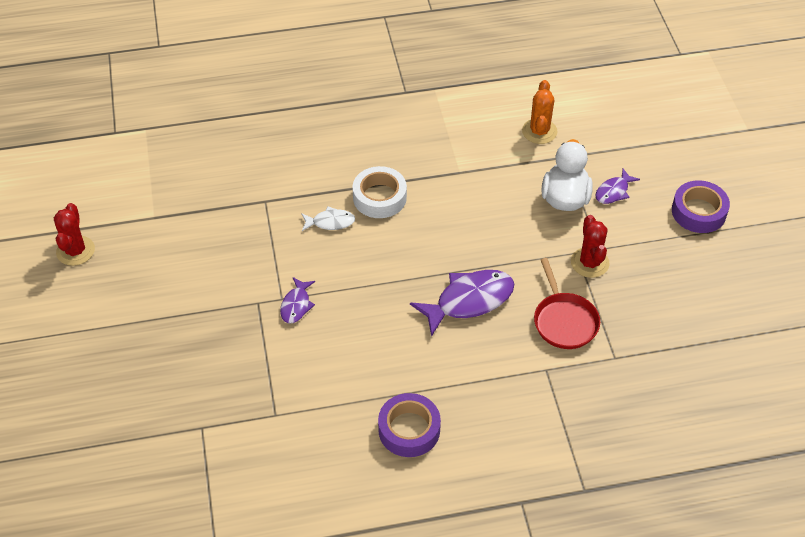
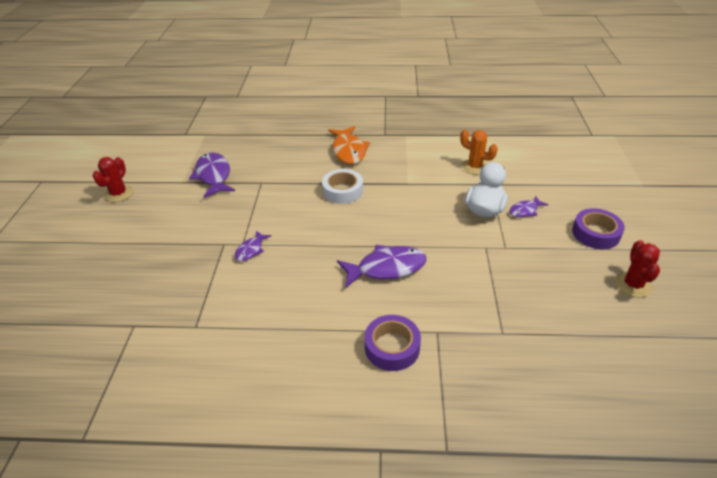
camera: 15 degrees right, 10 degrees down
(194, 200) = (213, 176): none -> purple fish
(330, 222) = (301, 201): white fish -> none
(365, 129) = (349, 151): none -> orange fish
(409, 429) = (300, 360): purple tape -> purple tape (392, 347)
(539, 131) = (475, 167): orange cactus -> orange cactus turned 75 degrees counterclockwise
(564, 321) = (463, 296): red pan -> none
(589, 263) = (495, 256): red cactus -> red cactus (632, 285)

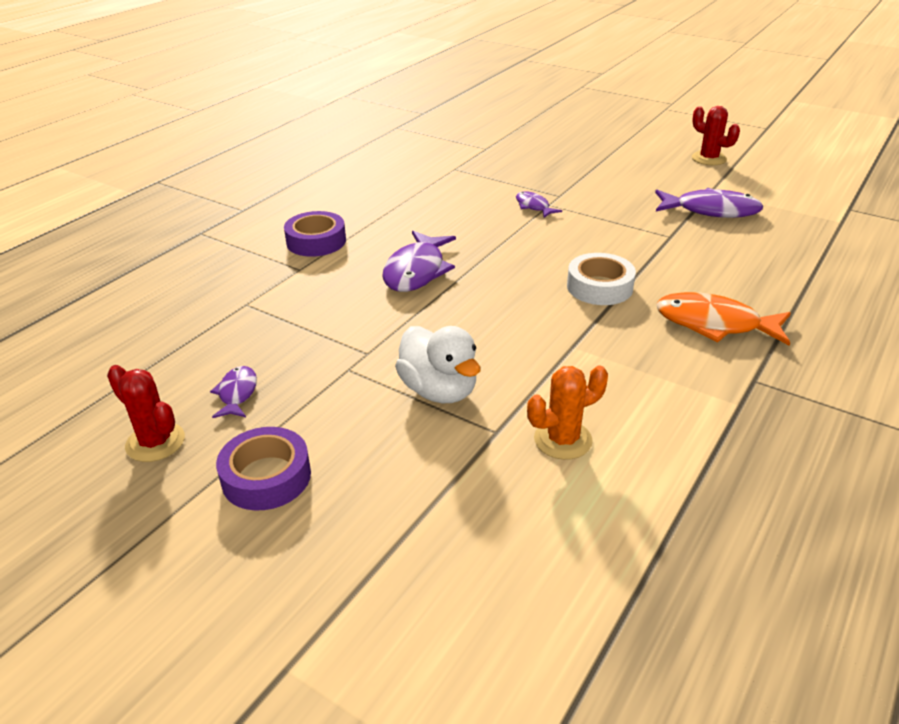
camera: 120 degrees right, 5 degrees down
(525, 210) = (395, 432): purple fish -> purple fish (237, 393)

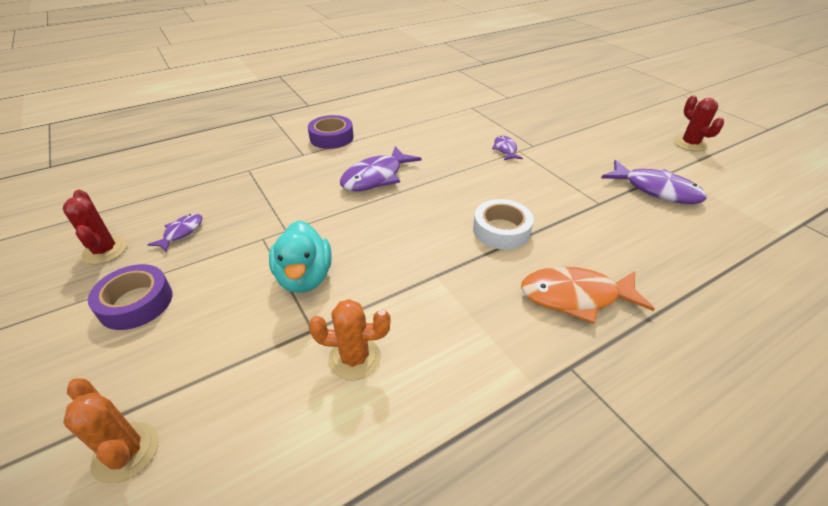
camera: 25 degrees right, 5 degrees up
(417, 595) = (126, 452): none -> orange cactus
(439, 390) = (305, 277): white duck -> turquoise duck
(714, 324) = (575, 296): orange fish -> orange fish turned 45 degrees counterclockwise

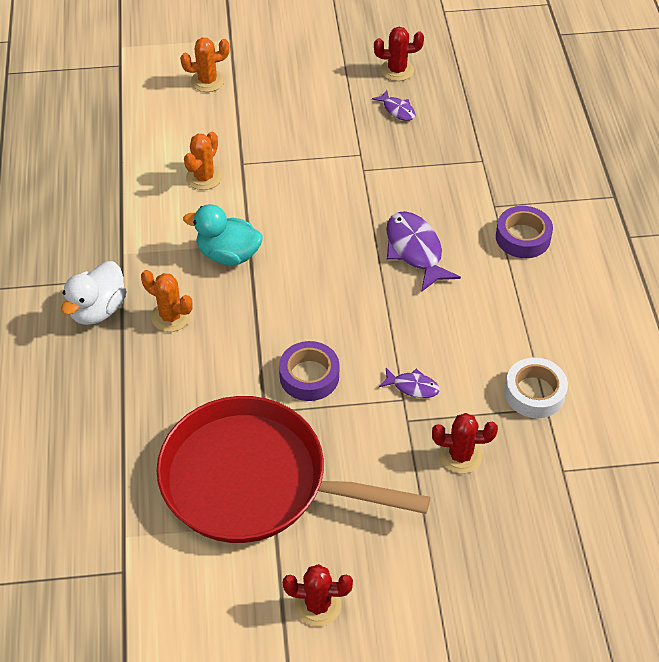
camera: 115 degrees right, 10 degrees up
(136, 303) = (324, 85): purple tape -> purple tape (309, 376)
(305, 277) = (296, 169): turquoise duck -> turquoise duck (228, 254)
(501, 230) = (274, 310): white tape -> white tape (534, 393)
(535, 124) = (460, 455): none -> red cactus
(575, 296) = (171, 317): orange fish -> orange cactus
(631, 367) = (98, 310): none -> white duck
(656, 190) = (253, 481): purple fish -> red pan

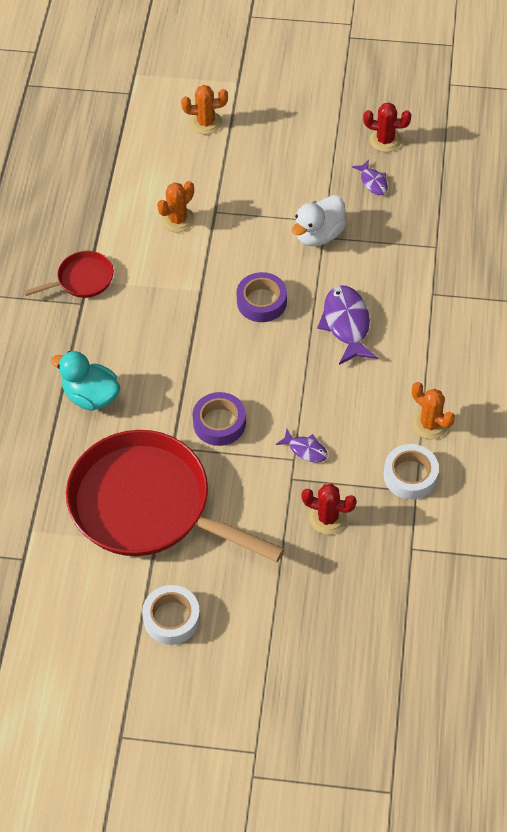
camera: 15 degrees right, 5 degrees up
(98, 310) = (55, 329): white duck -> white duck (319, 235)
(115, 253) = (82, 279): none -> red pan
(171, 317) = (115, 347): orange cactus -> orange cactus (430, 424)
(228, 254) = (180, 298): turquoise duck -> turquoise duck (91, 396)
(318, 605) = (171, 618): red cactus -> white tape
(523, 237) = (448, 329): purple tape -> purple tape (261, 302)

